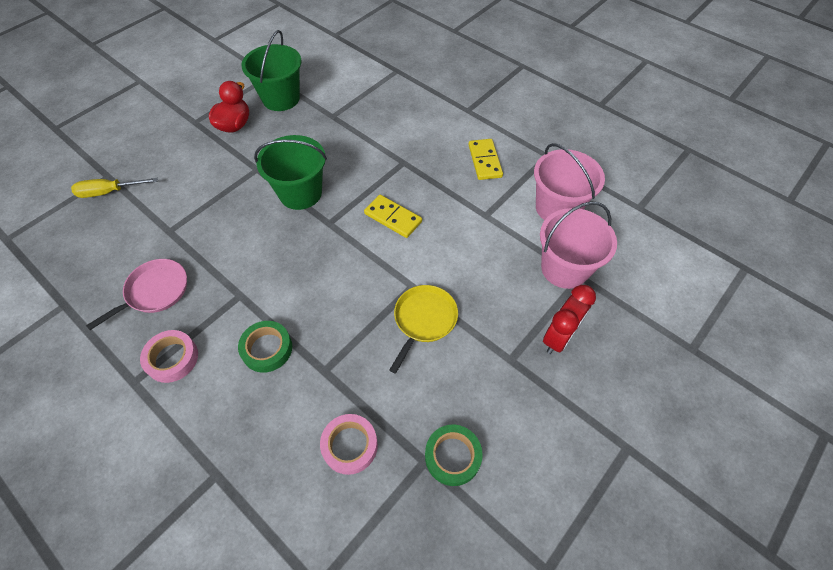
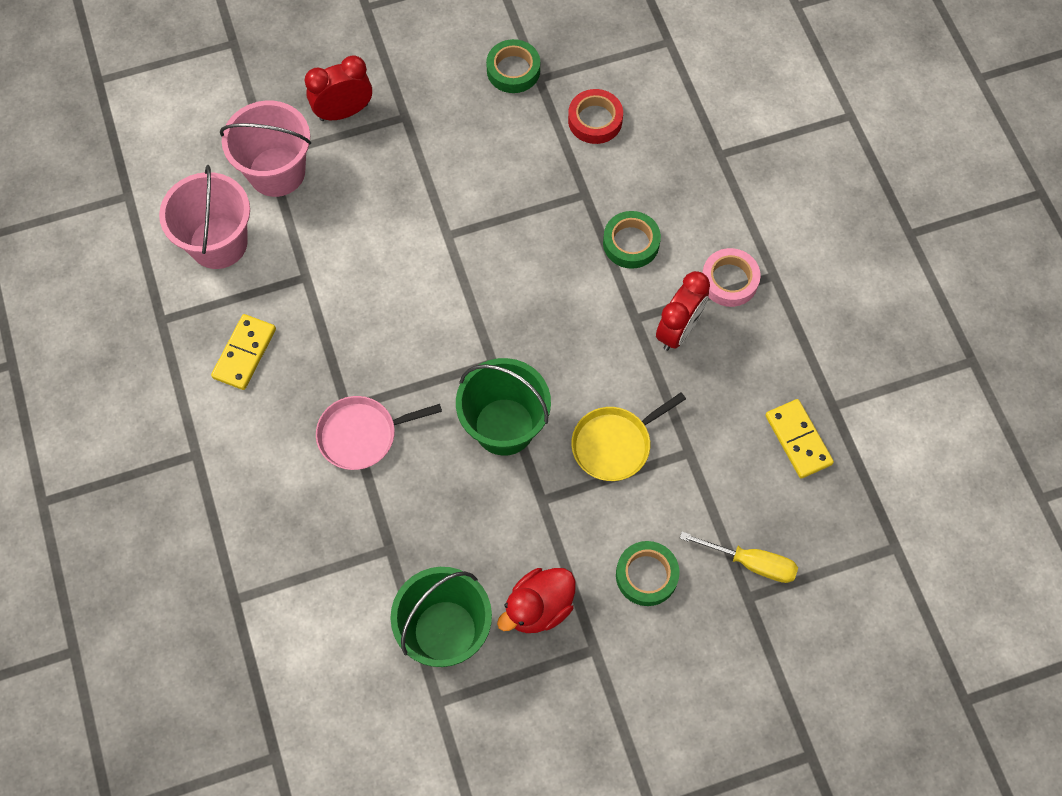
camera: 150 degrees left, 10 degrees up
(155, 291) = (727, 371): pink pan -> pink pan (361, 435)
(176, 161) = (646, 575): none -> green tape
(203, 302) = (678, 330): none -> red clock
(350, 445) = (595, 120): pink tape -> red tape
(393, 218) = (414, 329): yellow domino -> yellow domino (798, 440)
(424, 320) = (460, 193): yellow pan -> yellow pan (614, 444)

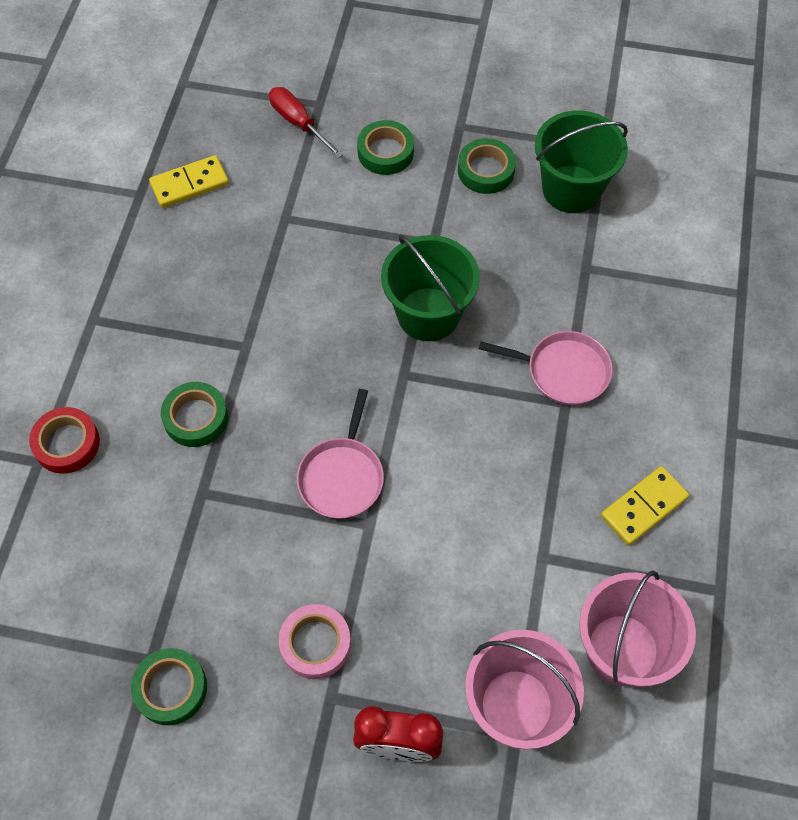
camera: 150 degrees left, 5 degrees down
(489, 257) = (342, 477): none -> pink pan
(538, 607) = (486, 171): red duck -> green tape
(595, 120) = (129, 571): red tape -> red tape (67, 443)
(614, 444) = (342, 253): yellow pan -> none
(678, 330) = (216, 316): red clock -> none
(729, 280) = (135, 335): pink tape -> pink tape (315, 643)
(751, 563) = (298, 123): yellow screwdriver -> red screwdriver
(798, 440) = (189, 184): yellow domino -> yellow domino turned 60 degrees clockwise

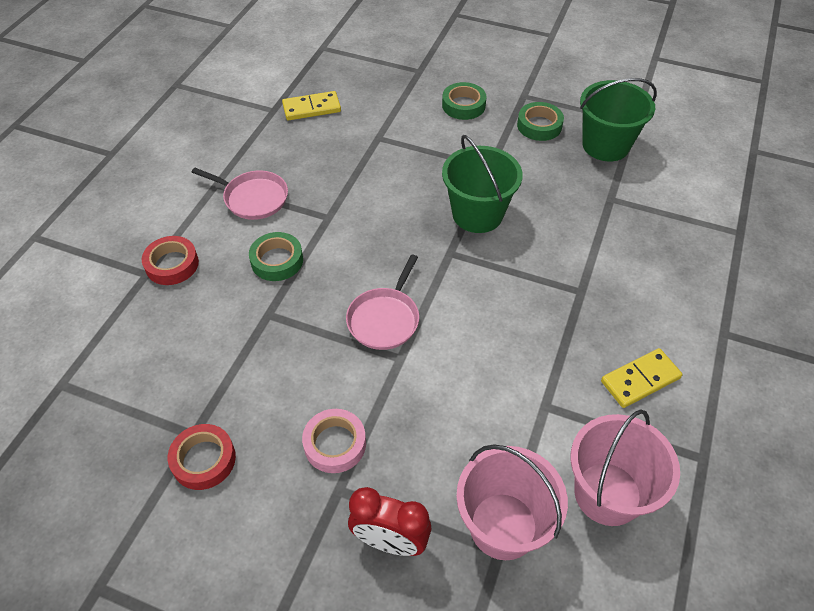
camera: 10 degrees right, 10 degrees down
(171, 688) = (203, 460): green tape -> red tape
(298, 123) = (401, 80): red screwdriver -> none
(563, 371) = (582, 268): pink pan -> pink pan (253, 198)

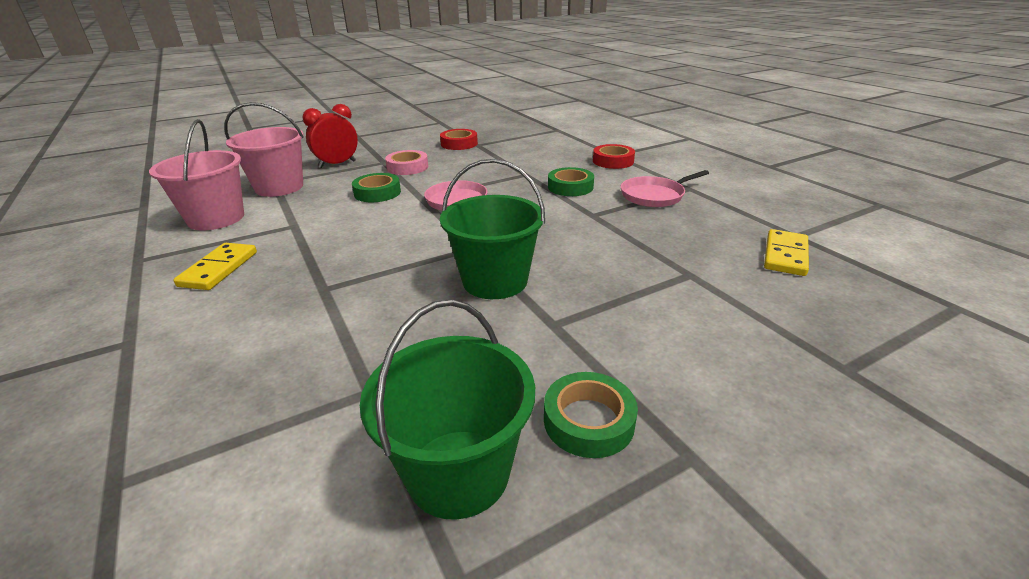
camera: 130 degrees right, 20 degrees down
(463, 105) = (710, 368): green tape -> green tape (377, 193)

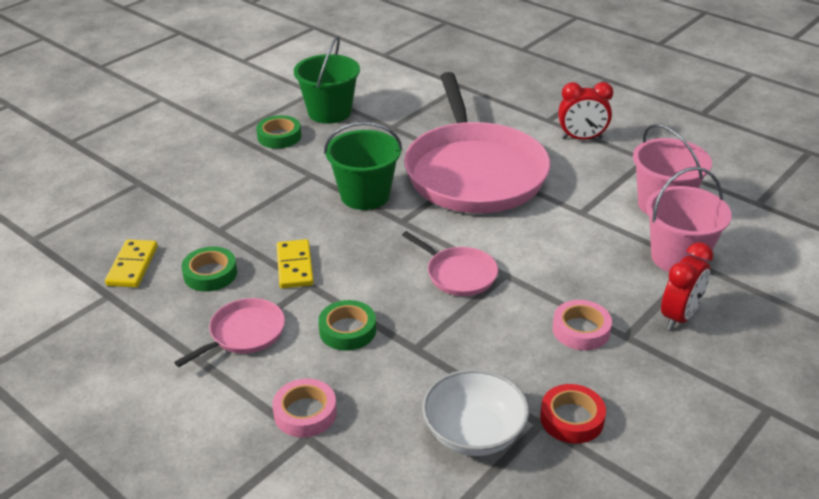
camera: 160 degrees right, 5 degrees up
(147, 300) = (581, 138): none -> red clock
(218, 269) = (574, 165): yellow domino -> yellow domino (295, 266)
(339, 283) = (474, 172): none -> pink pan
(377, 193) = (560, 271): green tape -> green tape (210, 274)
(516, 146) = (474, 433): none -> white bowl
(613, 161) = (305, 413): red tape -> pink tape

